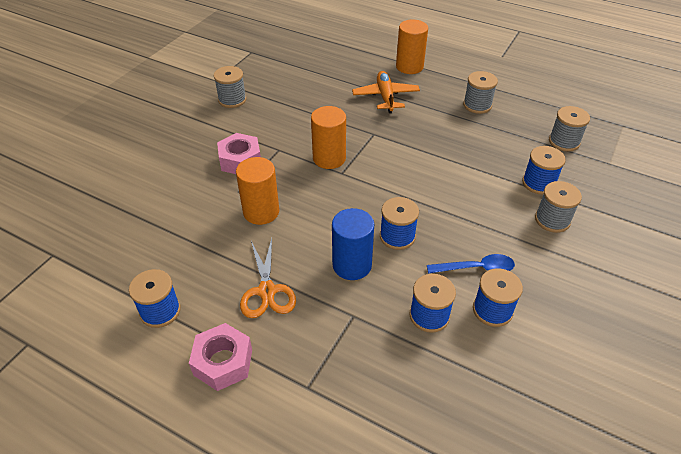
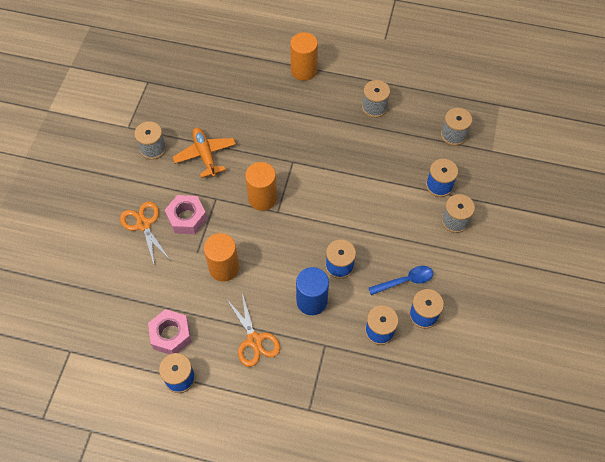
camera: 15 degrees left, 15 degrees up
(192, 157) = (143, 224): none -> orange scissors
(223, 362) = (243, 406): pink nut -> pink nut (171, 335)
(385, 97) = (291, 114): orange plane -> orange plane (205, 155)

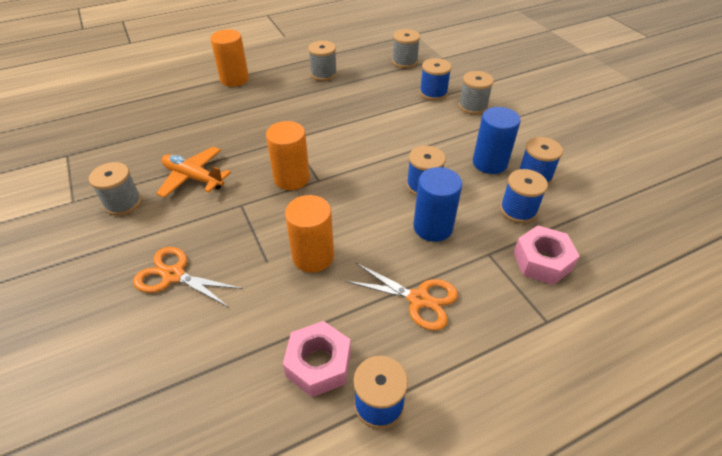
camera: 40 degrees left, 15 degrees down
(187, 218) = (224, 239): pink nut -> pink nut (542, 261)
(405, 281) = (489, 163): blue spoon -> blue cylinder

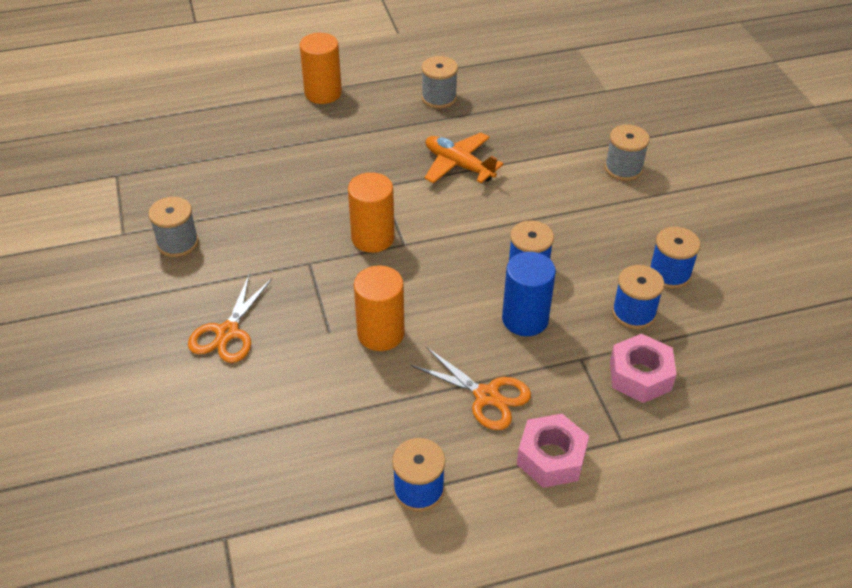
camera: 10 degrees right, 0 degrees up
(173, 275) = (227, 332): orange scissors -> orange scissors turned 105 degrees counterclockwise
(193, 178) = (259, 222): orange plane -> orange plane (458, 165)
(318, 364) = (366, 444): pink nut -> pink nut (551, 457)
(404, 62) = (551, 91): grey spool -> none
(433, 93) = (577, 143): blue spool -> none
(489, 163) = (619, 249): blue cylinder -> none

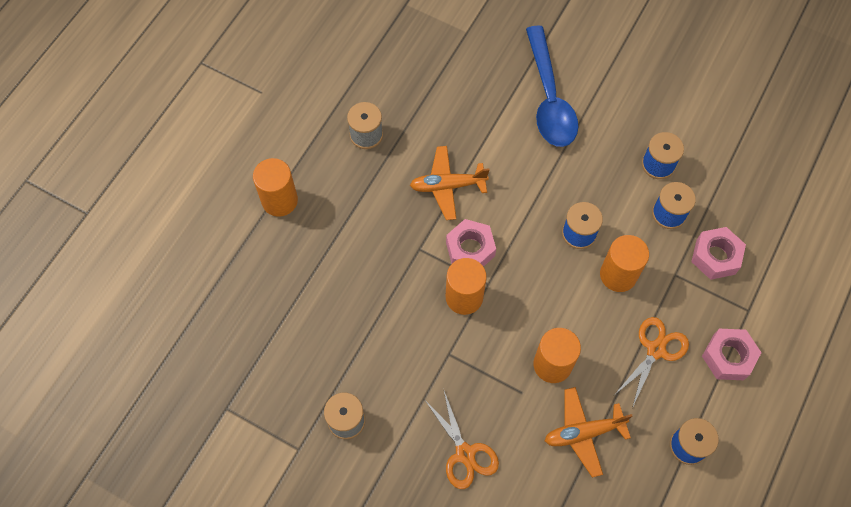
camera: 45 degrees left, 20 degrees up
(339, 399) = (583, 433): none -> orange plane
(421, 213) = (470, 249): none -> pink nut
(486, 396) = (656, 350): orange scissors -> orange scissors turned 45 degrees counterclockwise
(525, 319) = (618, 275): blue cylinder -> orange cylinder
(623, 168) = (549, 98): grey spool -> blue spoon

